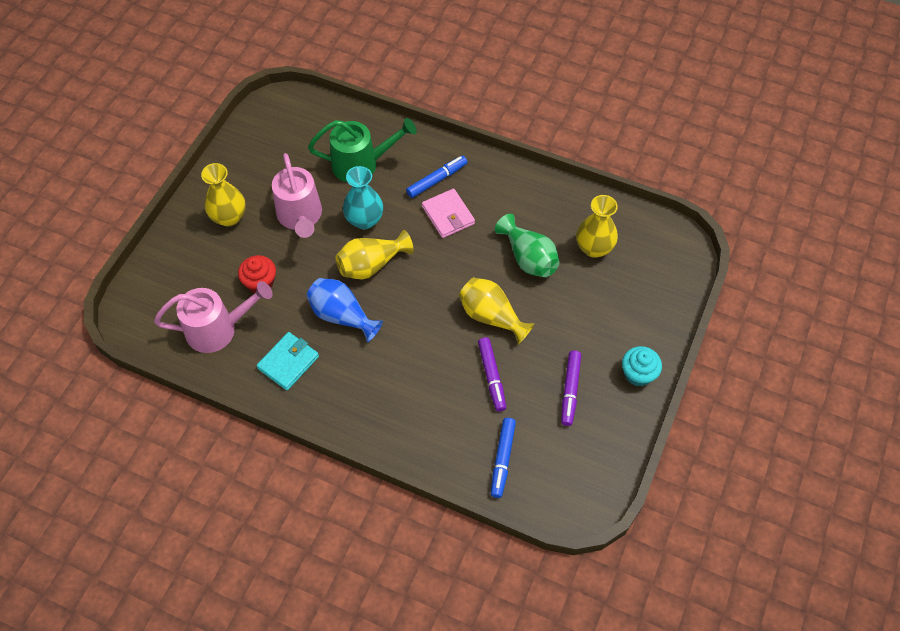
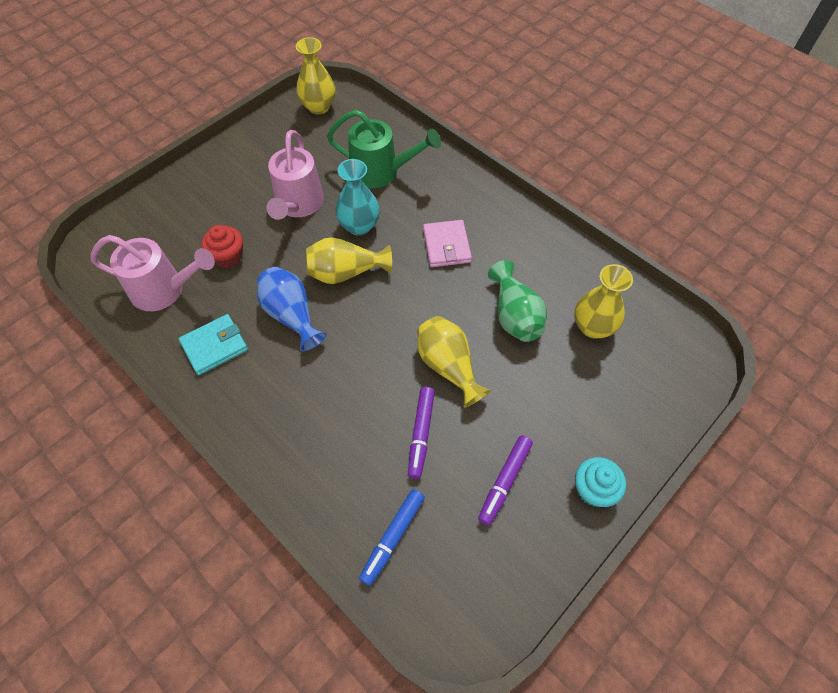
camera: 20 degrees right, 0 degrees up
(229, 217) = (230, 186): yellow vase -> yellow vase (319, 107)
(437, 180) = (450, 208): blue marker -> none

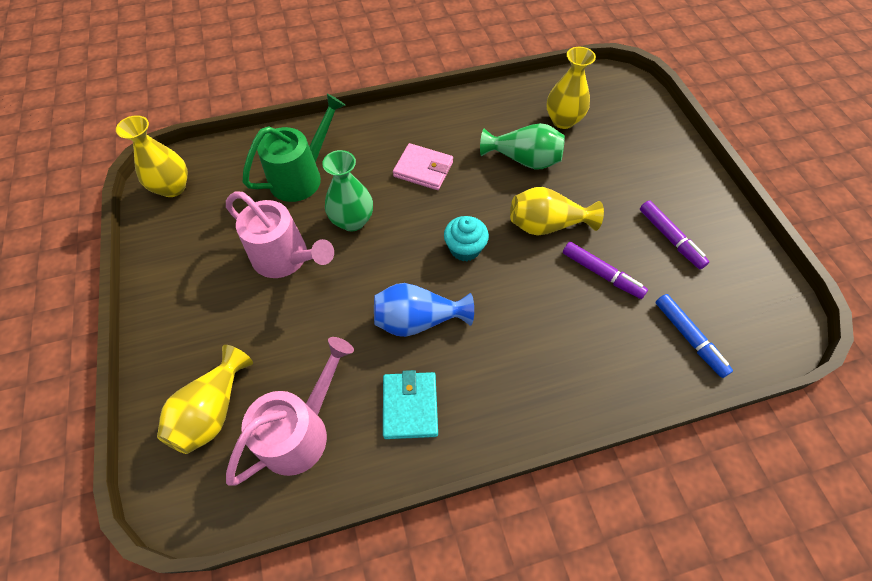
camera: 60 degrees left, 0 degrees up
(228, 256) = (303, 348): red cupcake -> none
(345, 272) = (398, 255): yellow vase -> yellow vase (213, 410)
(359, 226) = (352, 221): turquoise vase -> green vase
(593, 489) = (699, 189): turquoise cupcake -> turquoise cupcake (465, 248)

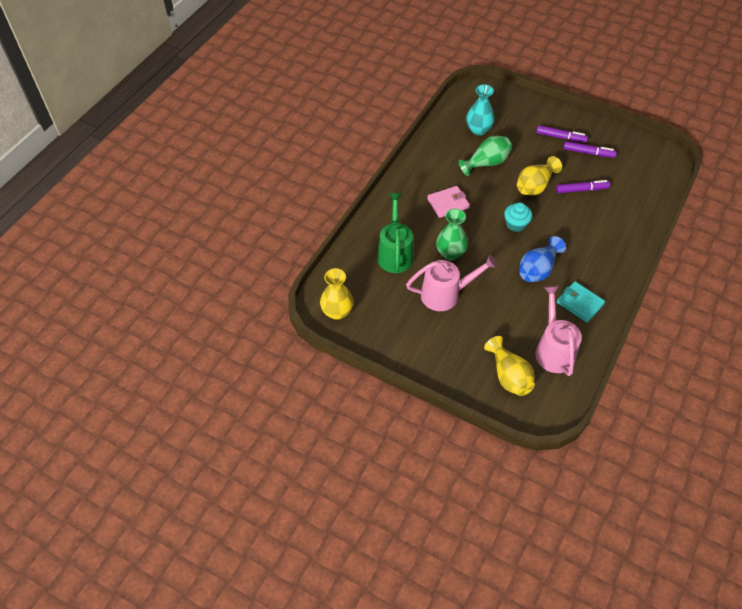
camera: 45 degrees left, 5 degrees down
(563, 120) = (478, 130): yellow vase -> turquoise vase
(655, 195) = (561, 137): none -> purple marker
(689, 338) = (641, 189): blue marker -> none

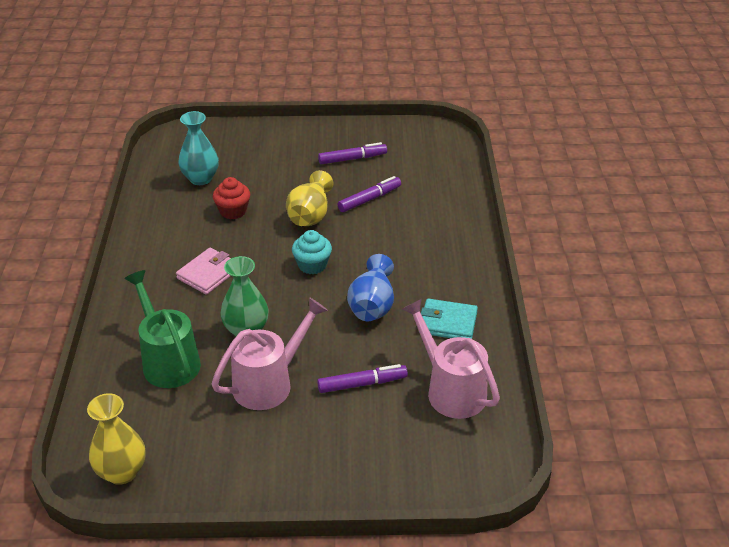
camera: 30 degrees left, 15 degrees down
(486, 163) = (233, 211): green vase -> red cupcake
(509, 376) = (415, 447): yellow vase -> none
(561, 137) = (309, 154): purple marker -> purple marker (362, 384)

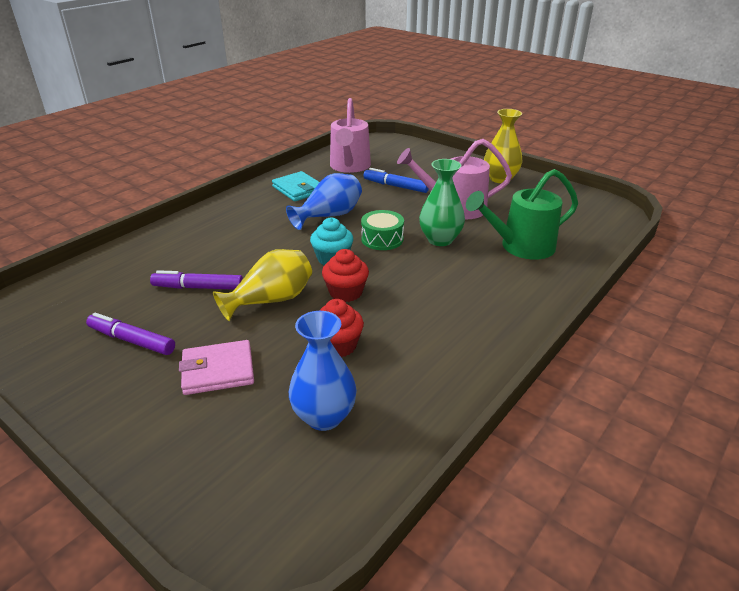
camera: 140 degrees left, 5 degrees down
(122, 472) = (591, 207): yellow vase -> yellow vase (500, 179)
(167, 360) = (520, 247): green watering can -> green watering can turned 60 degrees clockwise
(200, 179) = (324, 416): turquoise vase -> blue vase
(208, 274) = (430, 293): pink wallet -> pink wallet (218, 370)
(268, 244) = (346, 292): none -> red cupcake
(296, 304) = (382, 239): none -> green drum
(362, 384) = (395, 186): purple marker -> blue marker

